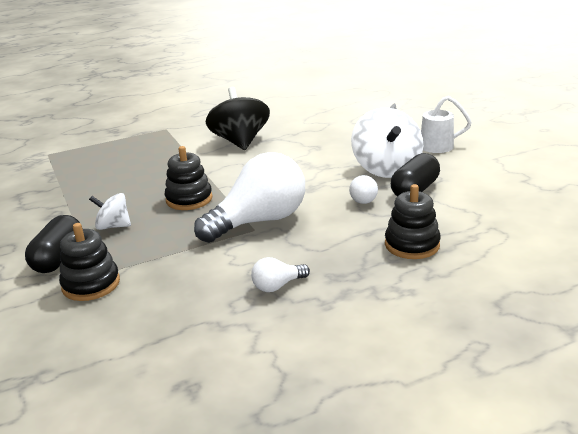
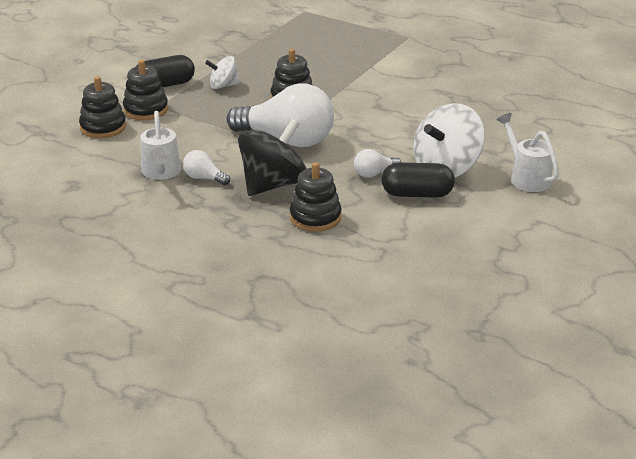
camera: 55 degrees right, 5 degrees up
(85, 325) = (103, 127): none -> black stacking toy
(113, 226) = (223, 86): white spinning top -> white spinning top turned 75 degrees counterclockwise
(235, 310) = (161, 173): none -> white watering can
(240, 142) = (421, 80): black spinning top -> black spinning top (273, 185)

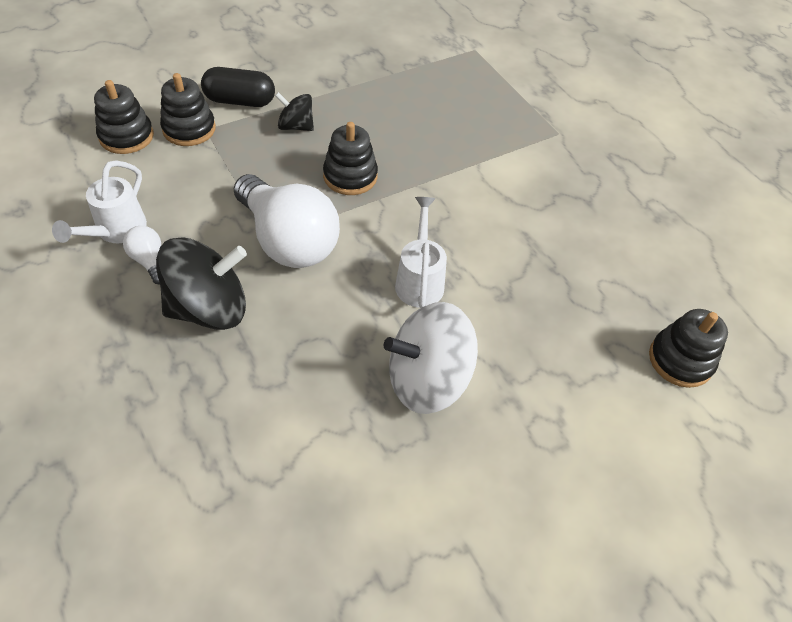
camera: 25 degrees right, 20 degrees up
(223, 86) = (296, 126): white spinning top -> black spinning top
(315, 217) = (204, 390): black stacking toy -> black stacking toy (680, 360)
(374, 173) = (335, 346): white light bulb -> none
(417, 194) = (354, 410): black capsule -> none
(526, 177) = (515, 450): white watering can -> white watering can (419, 280)

